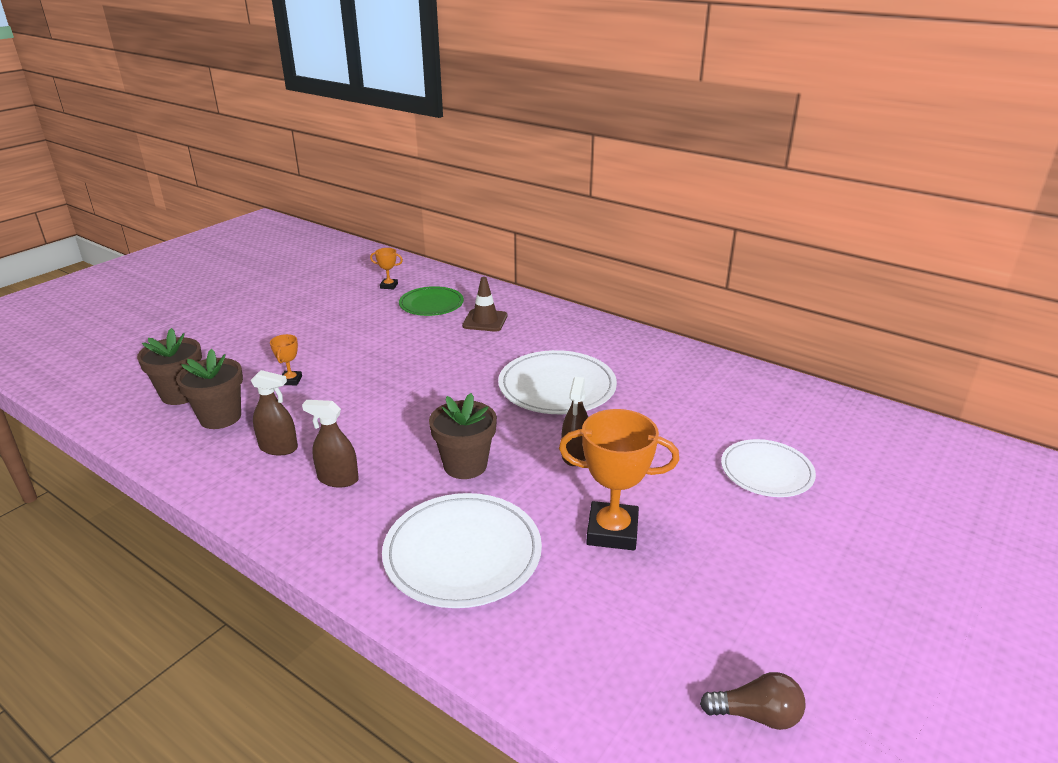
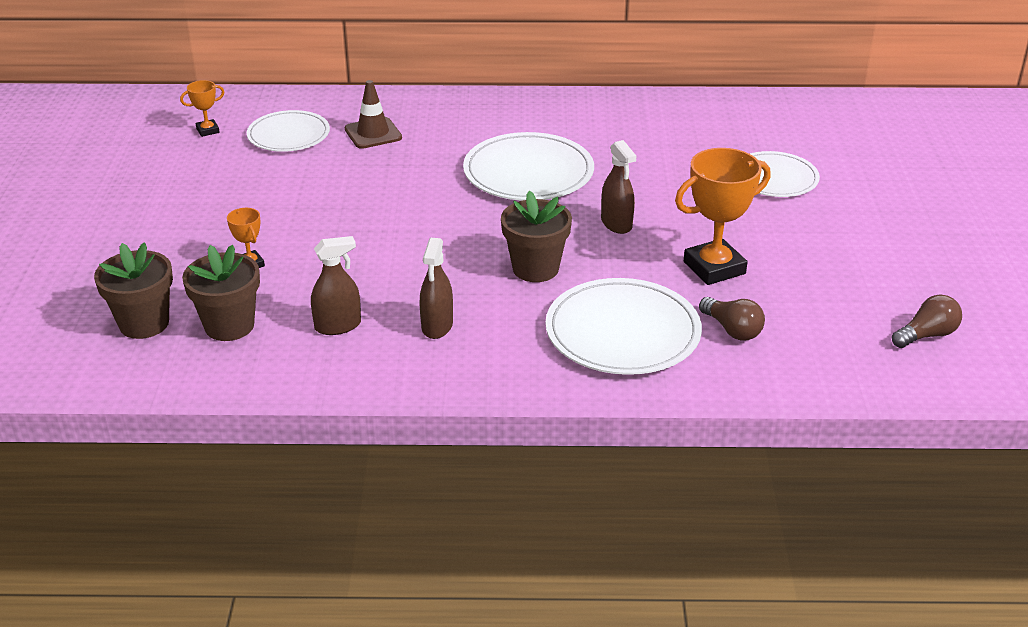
camera: 35 degrees left, 5 degrees up
(338, 479) = (437, 326): brown spray bottle -> brown spray bottle turned 60 degrees counterclockwise
(431, 304) = (288, 135): green plate -> white plate
(558, 600) = (732, 330): none -> brown light bulb

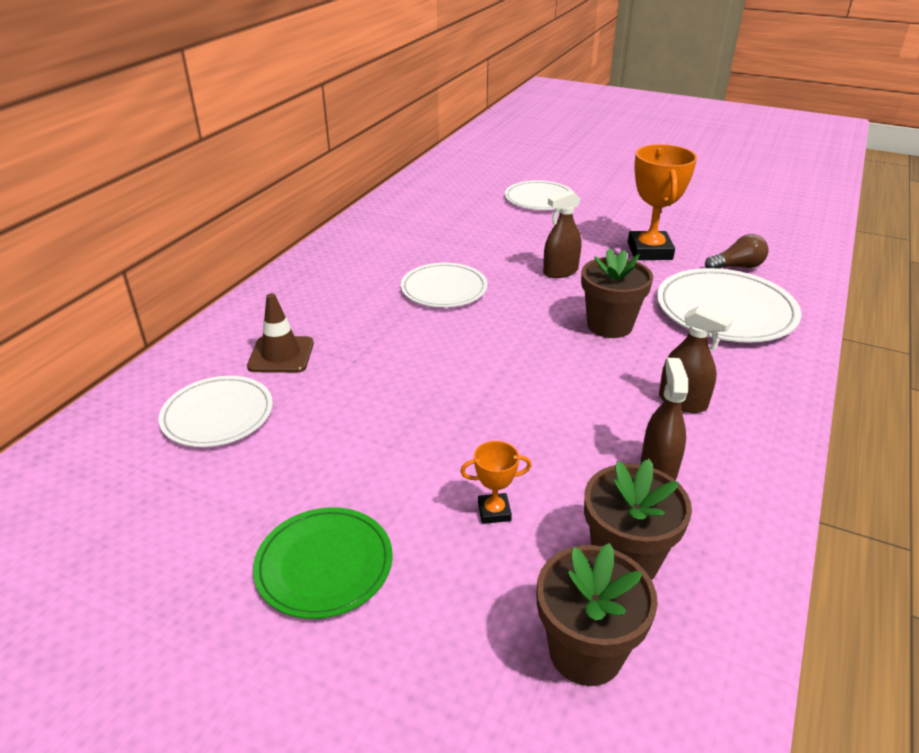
camera: 65 degrees left, 0 degrees up
(172, 216) = (324, 565): none -> green plate
(208, 130) = (127, 482): orange trophy -> none
(528, 172) = (444, 289): white plate -> white plate, size x0.66
(616, 223) = (560, 271): brown spray bottle -> brown spray bottle turned 150 degrees clockwise
(926, 335) = (764, 208): brown light bulb -> none

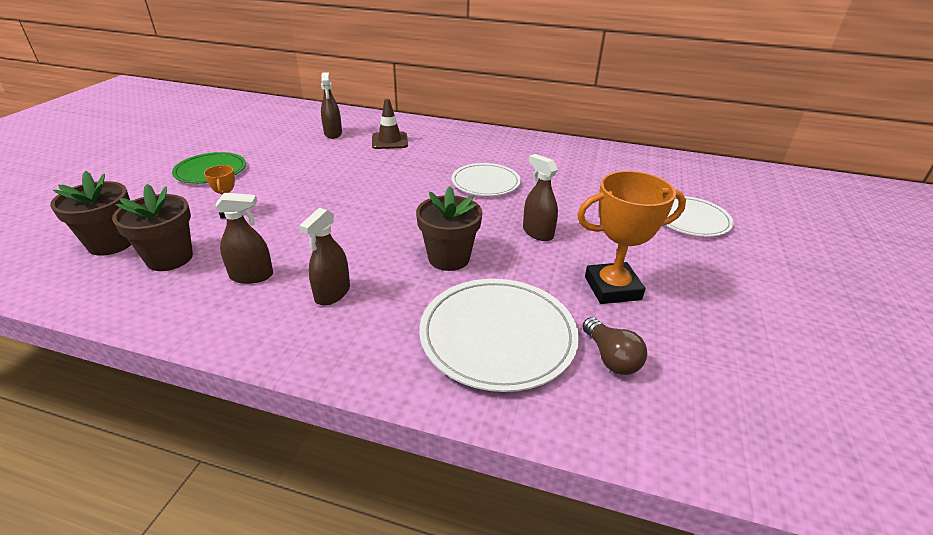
camera: 80 degrees right, 0 degrees up
(217, 415) = (333, 133): white plate -> brown spray bottle

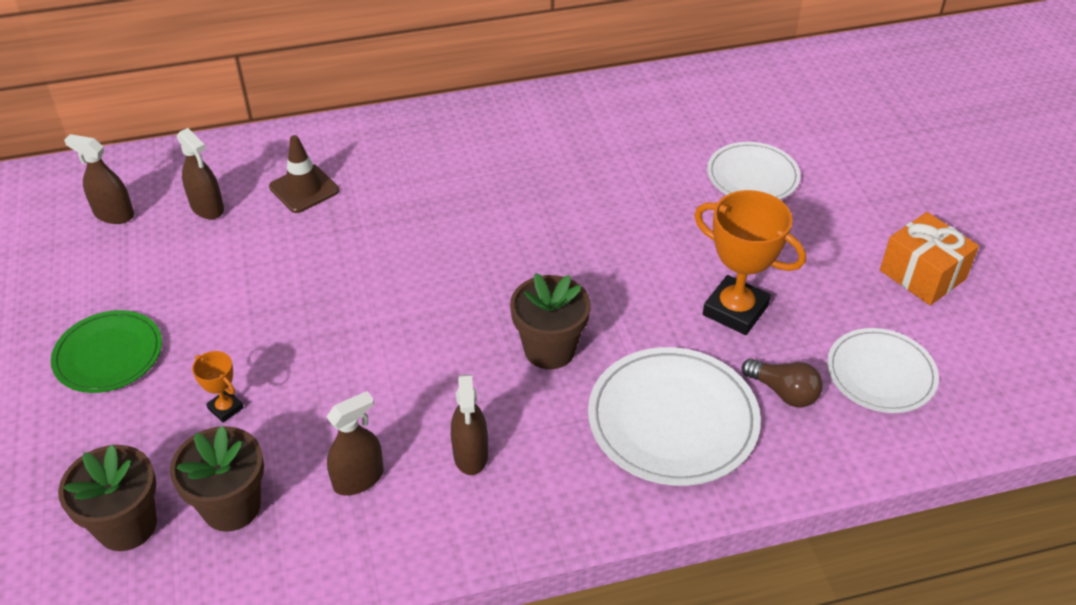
camera: 30 degrees left, 10 degrees up
(485, 182) = (495, 214): white plate -> white plate (881, 373)
(537, 233) = (613, 269): brown spray bottle -> brown spray bottle (114, 214)
(612, 288) = (735, 310): orange trophy -> orange trophy turned 75 degrees clockwise
(812, 328) = (922, 274): none -> orange gift

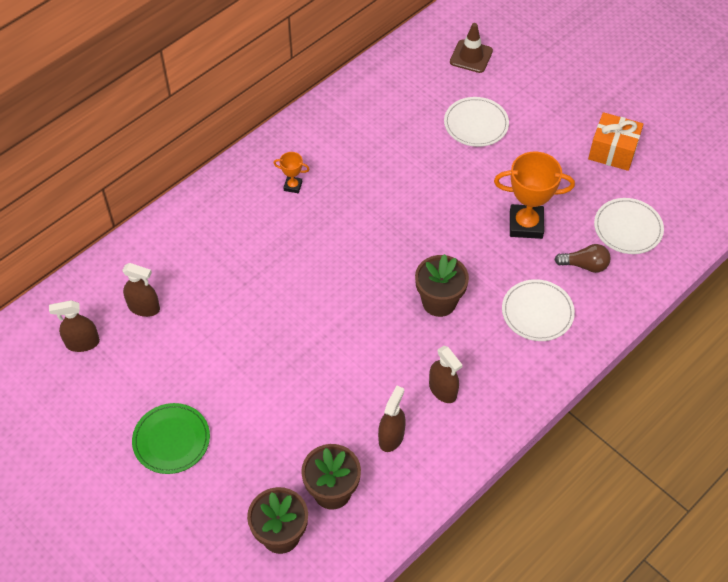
camera: 30 degrees left, 10 degrees up
(225, 408) = (277, 436): orange trophy -> orange trophy (293, 186)
(304, 189) = (198, 263): brown traffic cone -> brown traffic cone (471, 56)
(673, 420) = (537, 312): white plate -> white plate, size x0.66

